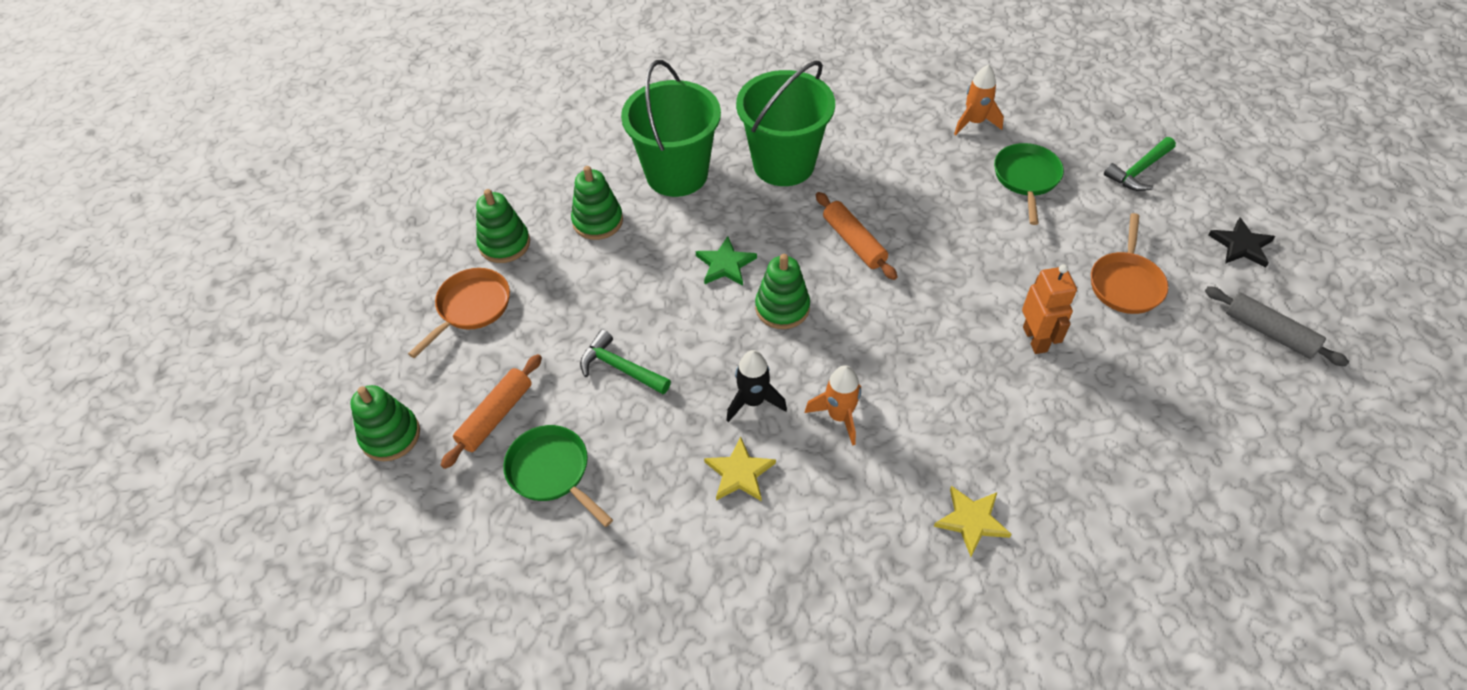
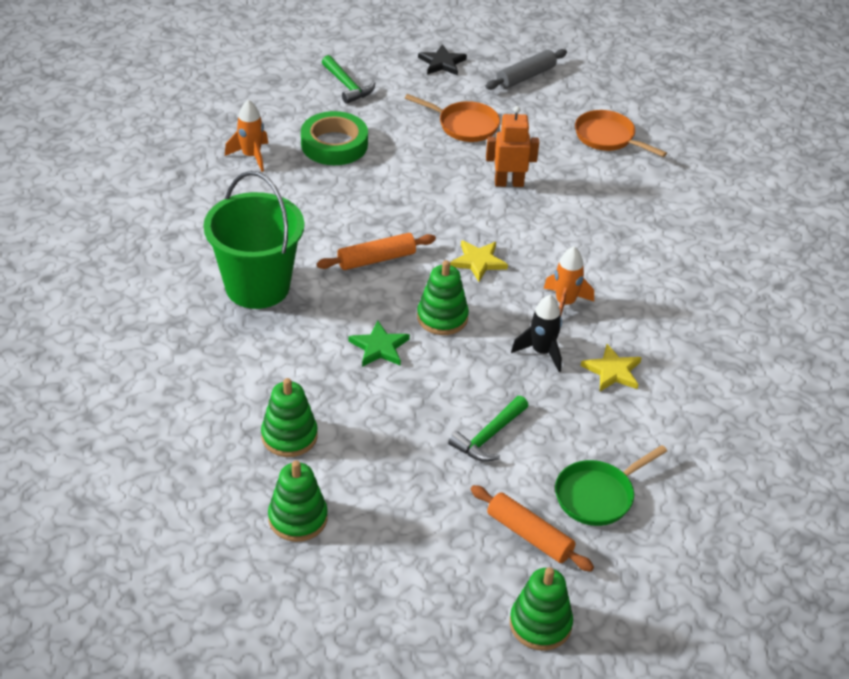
camera: 85 degrees left, 10 degrees down
(471, 308) = (384, 551): orange pan -> orange pan (608, 137)
(677, 174) = (241, 366): green bucket -> none
(971, 521) = (666, 253): yellow star -> yellow star (478, 262)
(1026, 178) = (334, 144): green pan -> green tape

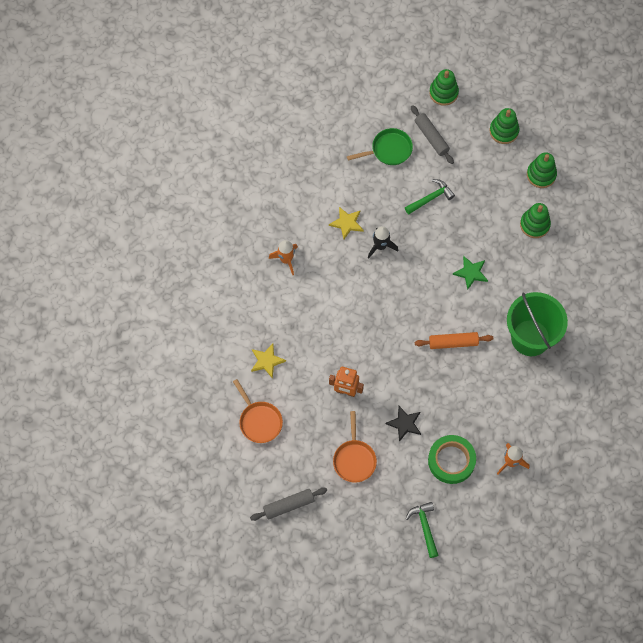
camera: 160 degrees left, 25 degrees up
(442, 63) = (345, 538): black star -> black star (404, 424)
(442, 317) = (428, 286): green stacking toy -> green stacking toy (504, 131)
(464, 125) = (354, 459): orange pan -> orange pan turned 135 degrees counterclockwise
(478, 262) = (391, 325): yellow star -> yellow star (267, 361)
(529, 535) = (431, 137): orange rolling pin -> grey rolling pin
(565, 303) = (352, 278): orange rocket -> orange rocket (286, 260)

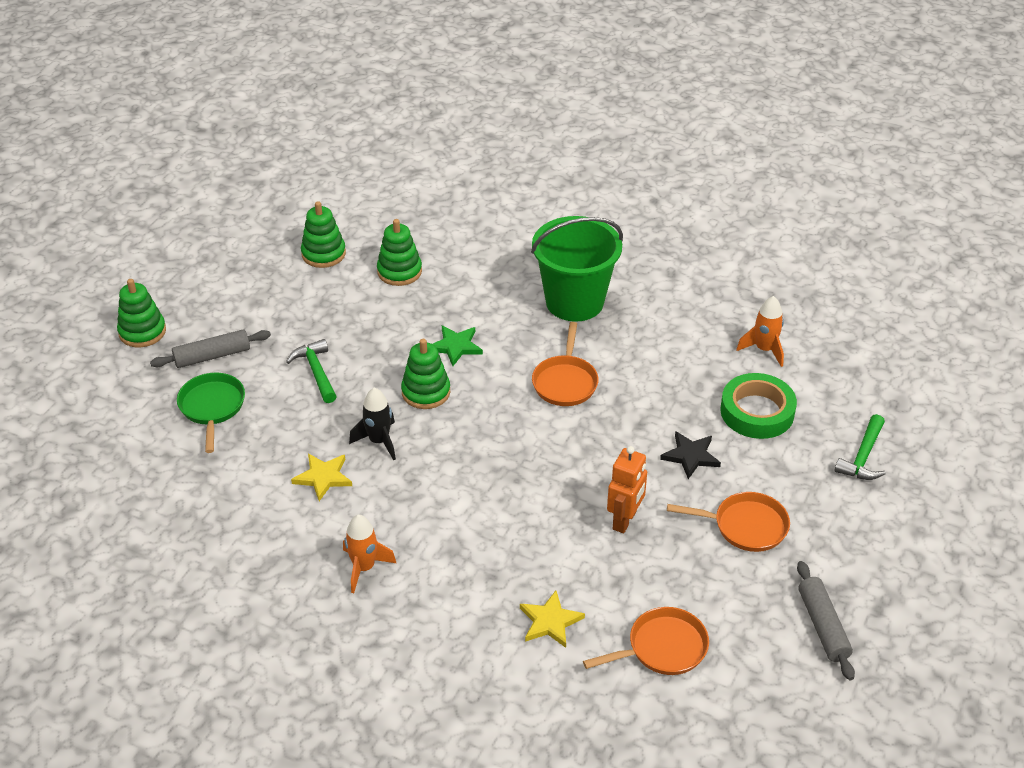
camera: 80 degrees left, 25 degrees down
(424, 527) = (863, 457): green hammer -> green hammer turned 60 degrees counterclockwise
(453, 342) = (565, 382): orange rolling pin -> orange pan
(504, 131) = (237, 279): green stacking toy -> green stacking toy (426, 392)

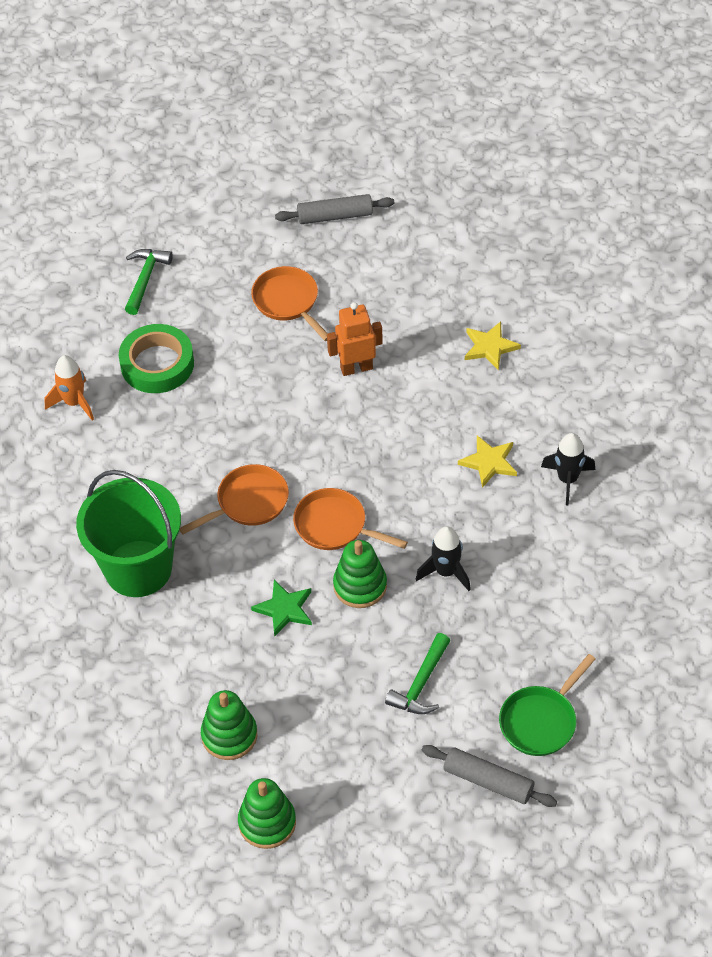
camera: 130 degrees left, 10 degrees up
(142, 332) = (522, 870): green stacking toy -> none
(323, 477) = (520, 576): yellow star -> yellow star (489, 462)
(364, 568) = (567, 480): orange rocket -> black rocket
(662, 648) = (444, 279): orange pan -> orange pan (335, 526)
(691, 456) = (249, 372): black star -> none
(822, 626) = (335, 216): grey rolling pin -> grey rolling pin turned 45 degrees clockwise
(863, 457) = (145, 279): green hammer -> green hammer turned 60 degrees counterclockwise

